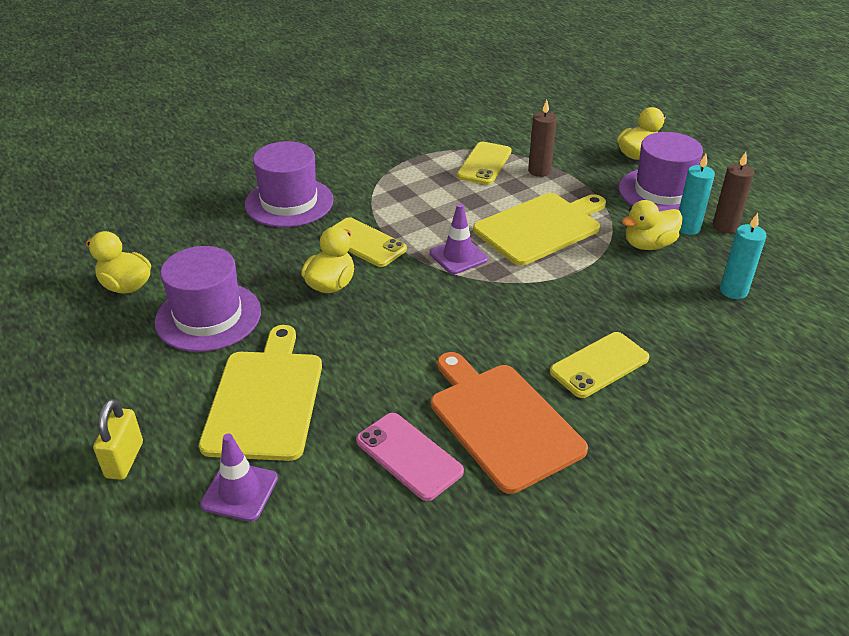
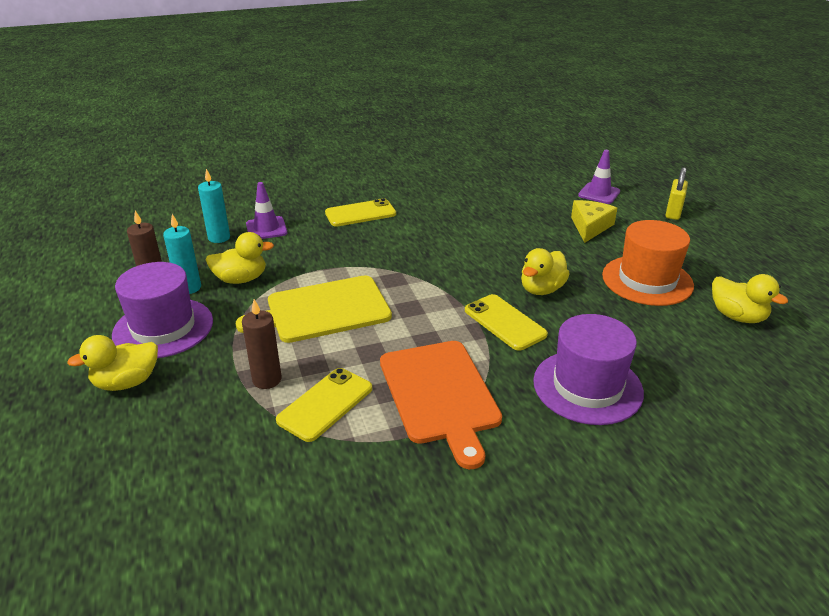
camera: 165 degrees left, 5 degrees down
(208, 316) = (647, 280): purple hat -> orange hat
(265, 399) = (590, 227): yellow cutting board -> yellow cheese
(409, 456) = (501, 193): pink phone -> none
(458, 256) = (418, 295): purple traffic cone -> purple traffic cone (266, 228)
(502, 421) = (440, 199): orange cutting board -> orange cutting board (440, 395)

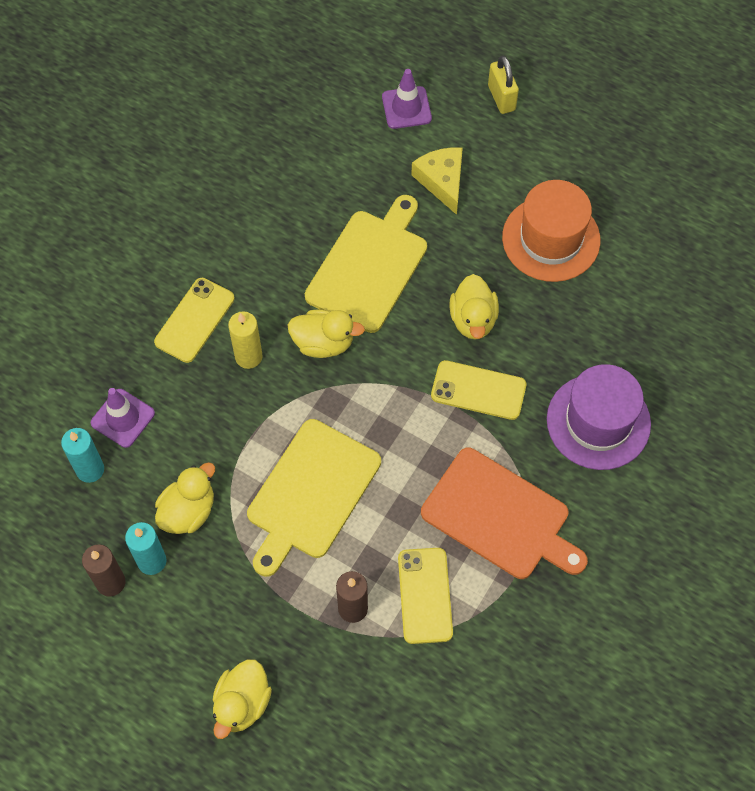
camera: 40 degrees left, 30 degrees up
(163, 328) = (193, 625): purple hat -> none
(370, 239) = (248, 356): none -> yellow candle
(495, 238) = (369, 267): none -> yellow cutting board
(737, 316) = (652, 242): yellow duck -> yellow duck (323, 343)

